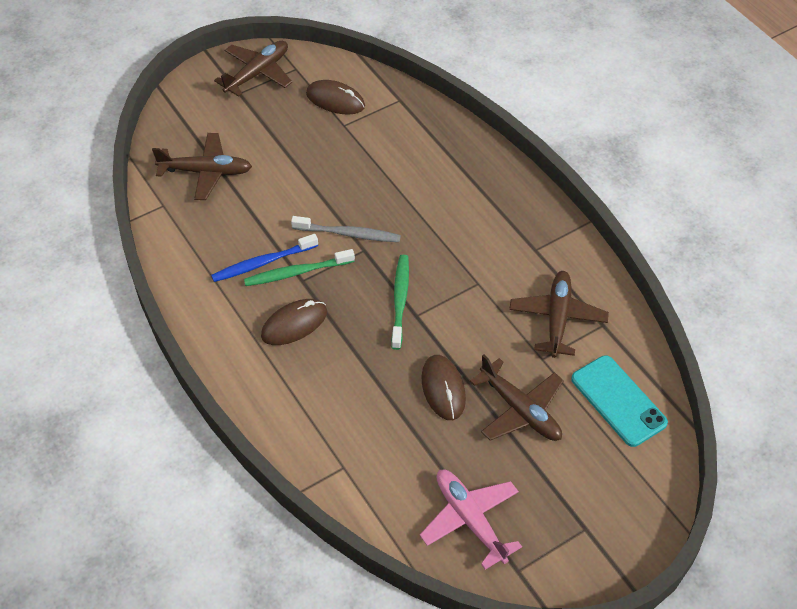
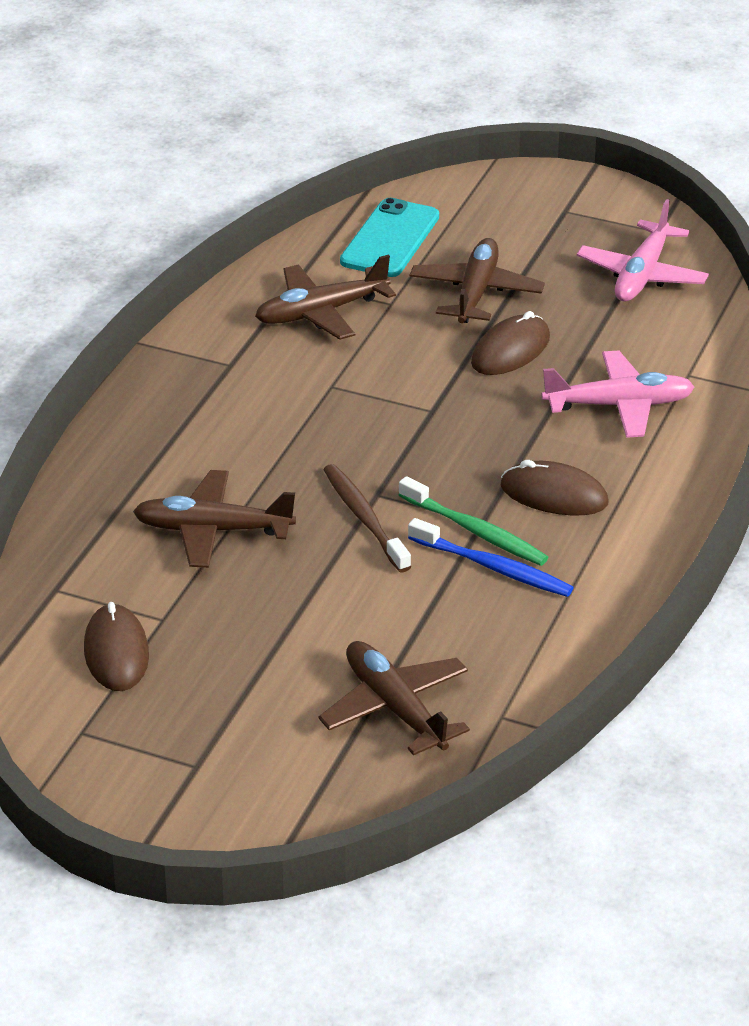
camera: 125 degrees left, 15 degrees down
(257, 73) = (131, 769): brown plane -> brown plane (212, 530)
(344, 408) = (619, 405): none -> pink plane
(348, 234) = (365, 518): grey toothbrush -> brown toothbrush
(400, 301) = (424, 431): green toothbrush -> none

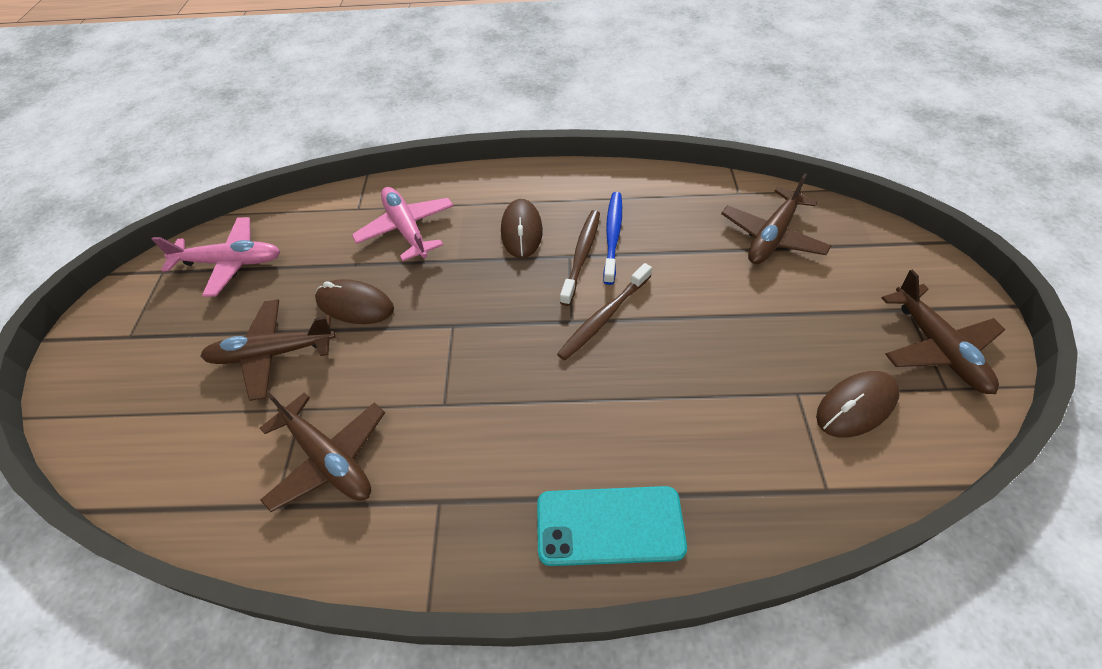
camera: 110 degrees left, 15 degrees up
(212, 530) = (677, 407): brown plane -> brown plane (937, 348)
(390, 239) = (185, 451): turquoise phone -> turquoise phone (609, 525)
(475, 531) = (581, 256): green toothbrush -> brown toothbrush

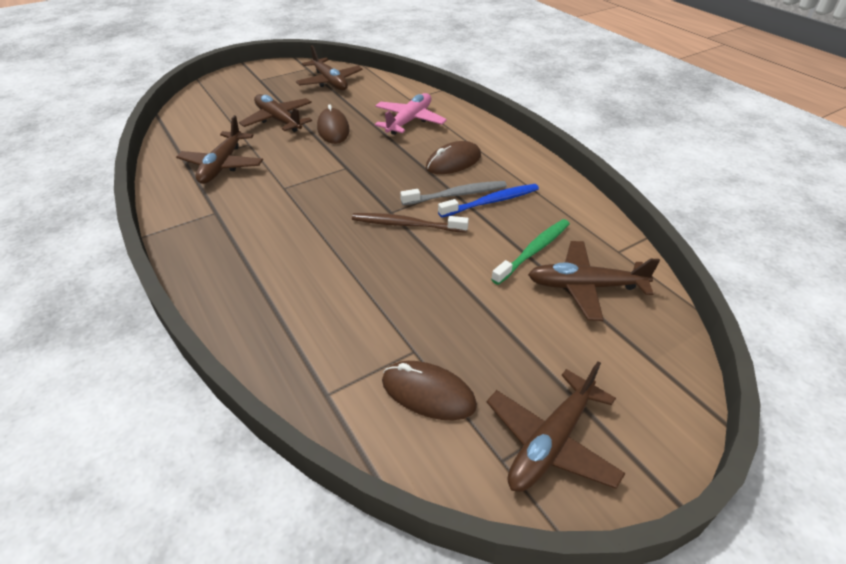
camera: 55 degrees right, 10 degrees down
(231, 262) = (330, 82): pink plane -> brown plane
(581, 256) = (456, 195): brown toothbrush -> grey toothbrush
(609, 525) = (234, 285): turquoise phone -> none
(706, 244) = (533, 251): none -> green toothbrush

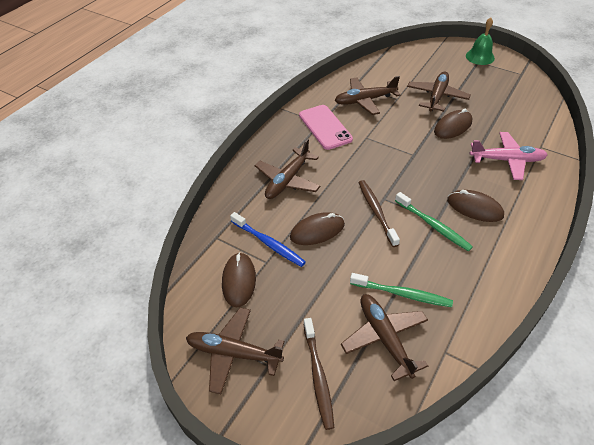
camera: 65 degrees right, 5 degrees up
(229, 211) = (325, 127): none -> pink phone
(254, 76) = (480, 57): none -> green bell
(330, 82) = (515, 94): brown plane -> brown plane (287, 180)
(397, 282) = (317, 231): none -> brown mouse
(456, 195) = (433, 225): grey toothbrush -> green toothbrush
(491, 202) = (442, 249): blue toothbrush -> blue toothbrush (268, 243)
(616, 362) = (318, 376): none -> brown toothbrush

